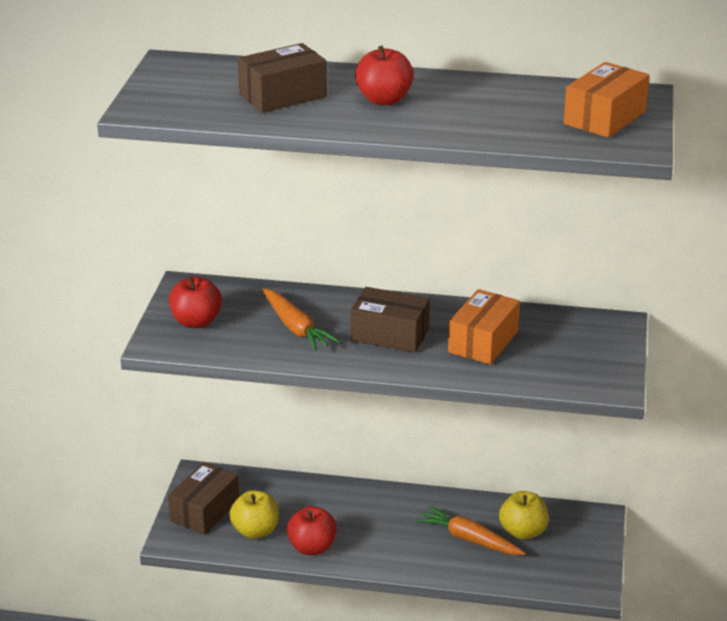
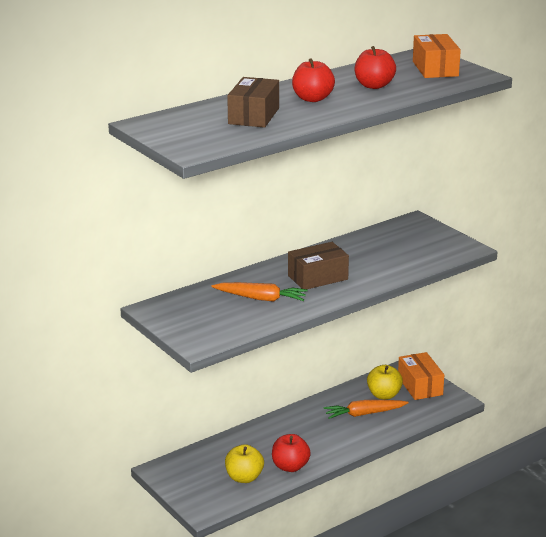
camera: 45 degrees left, 5 degrees down
(196, 322) = (197, 323): red apple -> red apple (374, 86)
(205, 511) = (196, 485): brown box -> none
(483, 341) = (370, 258): orange box -> orange box (420, 386)

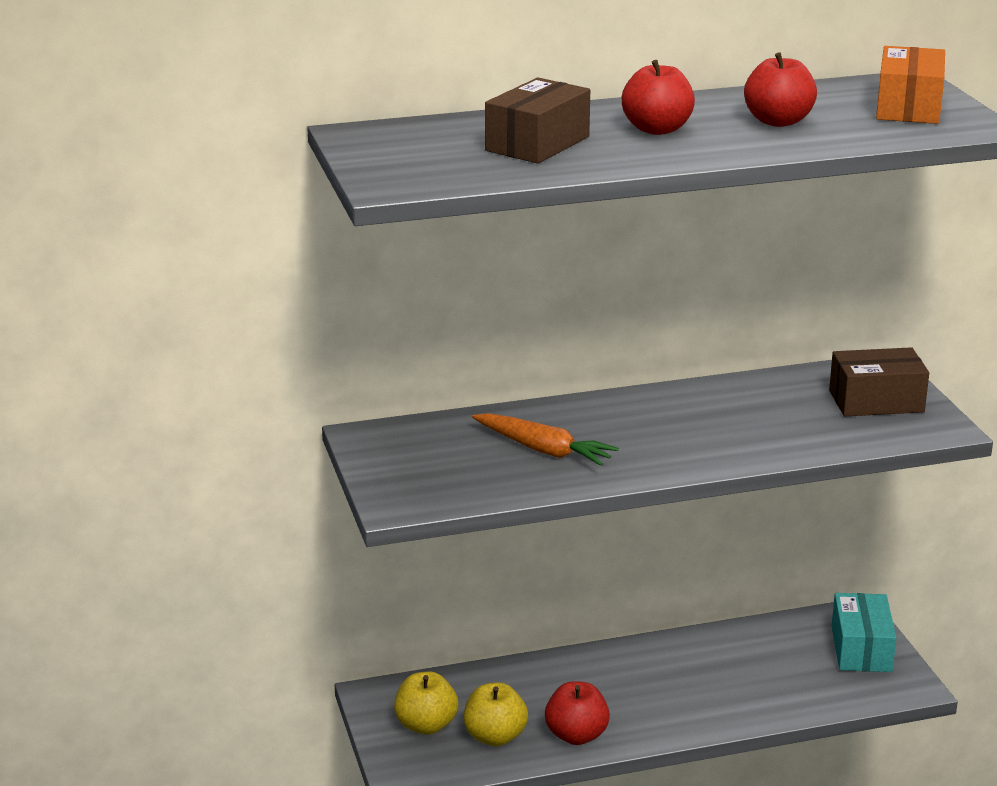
camera: 20 degrees right, 0 degrees up
(317, 277) = (657, 432): brown box -> brown box (876, 401)
(364, 414) = (742, 676): orange carrot -> none
(384, 395) = (792, 652): yellow apple -> yellow apple (426, 725)
(420, 386) = (861, 649): orange box -> turquoise box

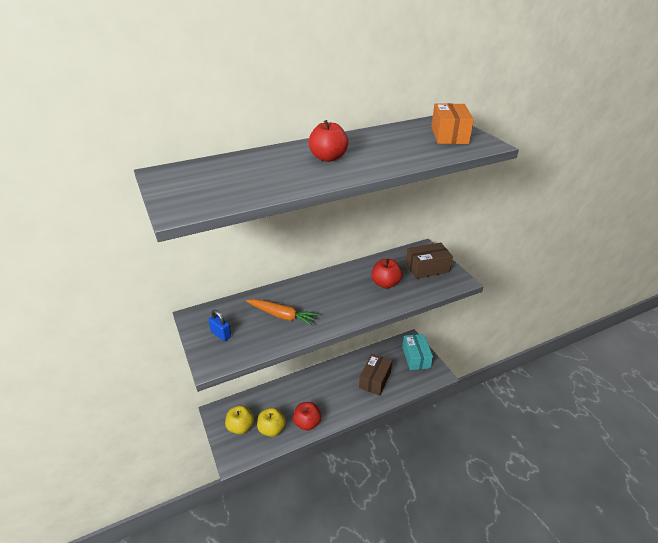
camera: 10 degrees left, 10 degrees up
(417, 466) = (221, 334): none -> blue padlock
(537, 144) = (265, 172): brown box -> brown box (375, 380)
(778, 121) = (389, 148): red apple -> red apple (385, 284)

